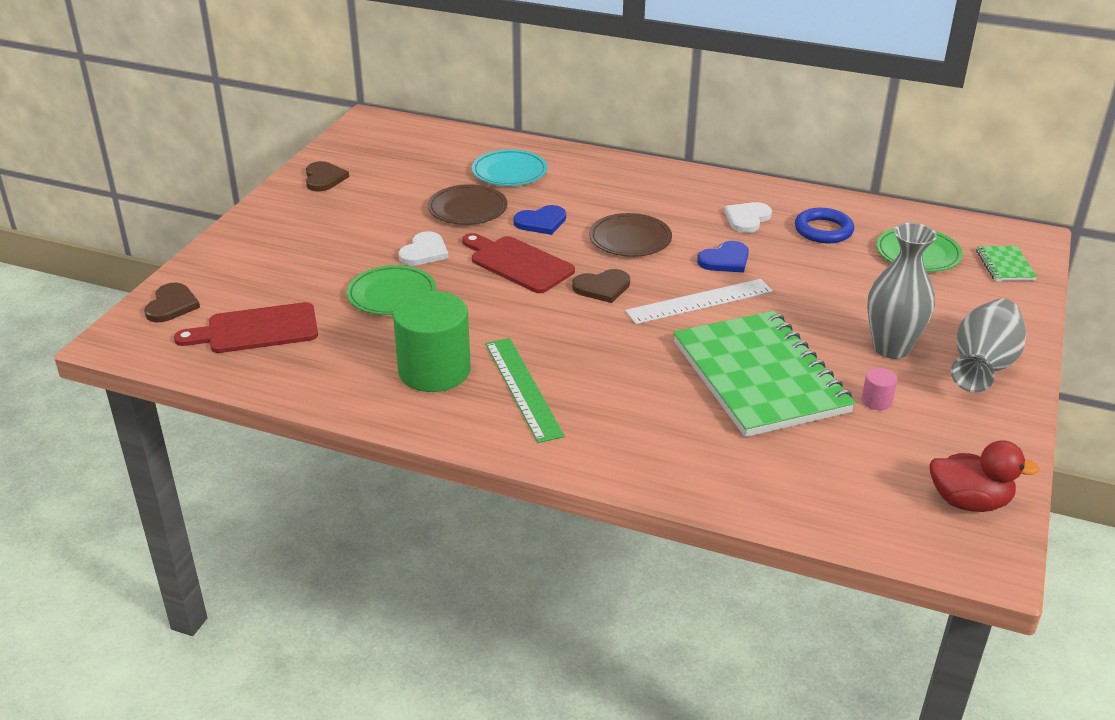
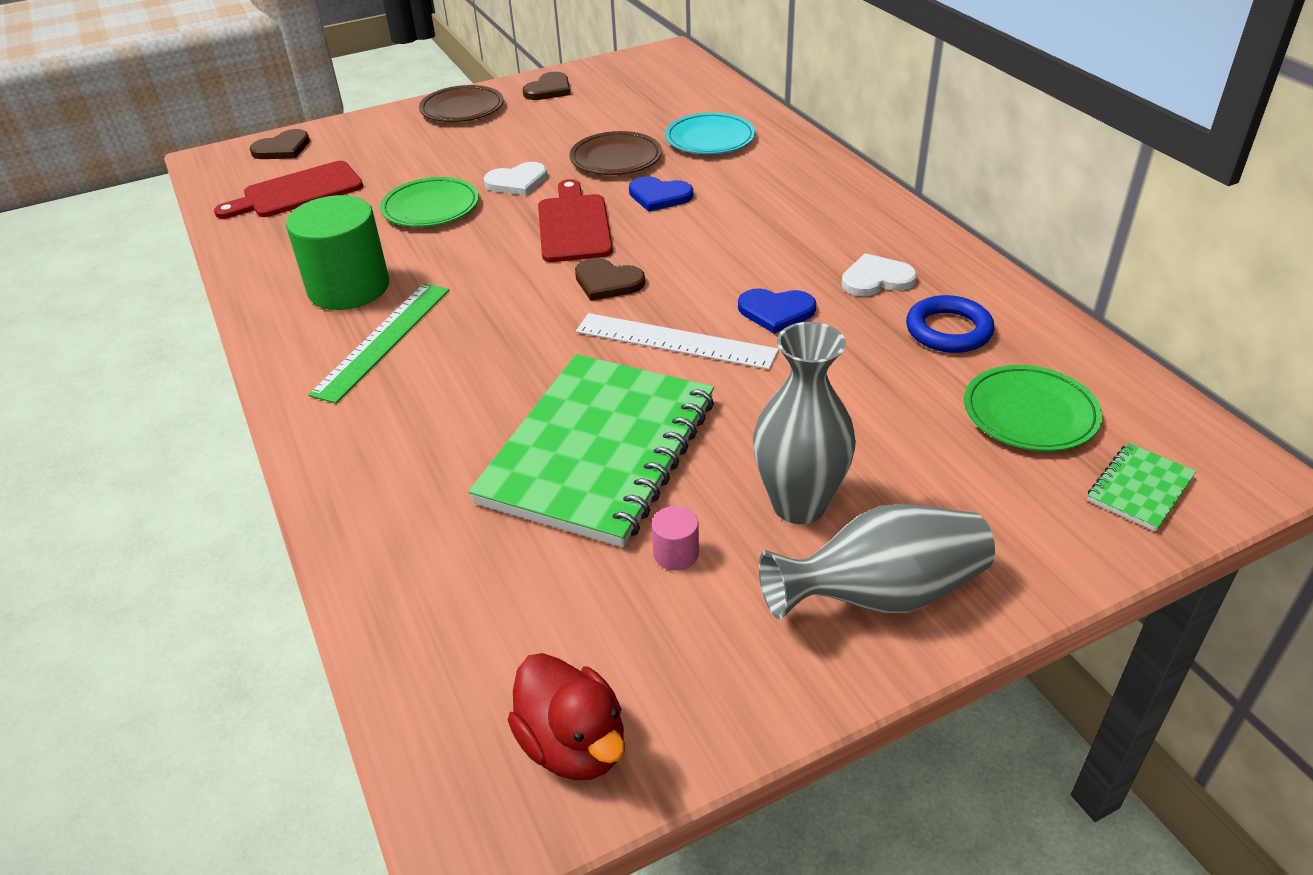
camera: 45 degrees right, 5 degrees up
(256, 330) = (297, 192): red cutting board -> red cutting board turned 60 degrees counterclockwise
(630, 239) = (714, 247): brown plate -> brown plate (462, 109)

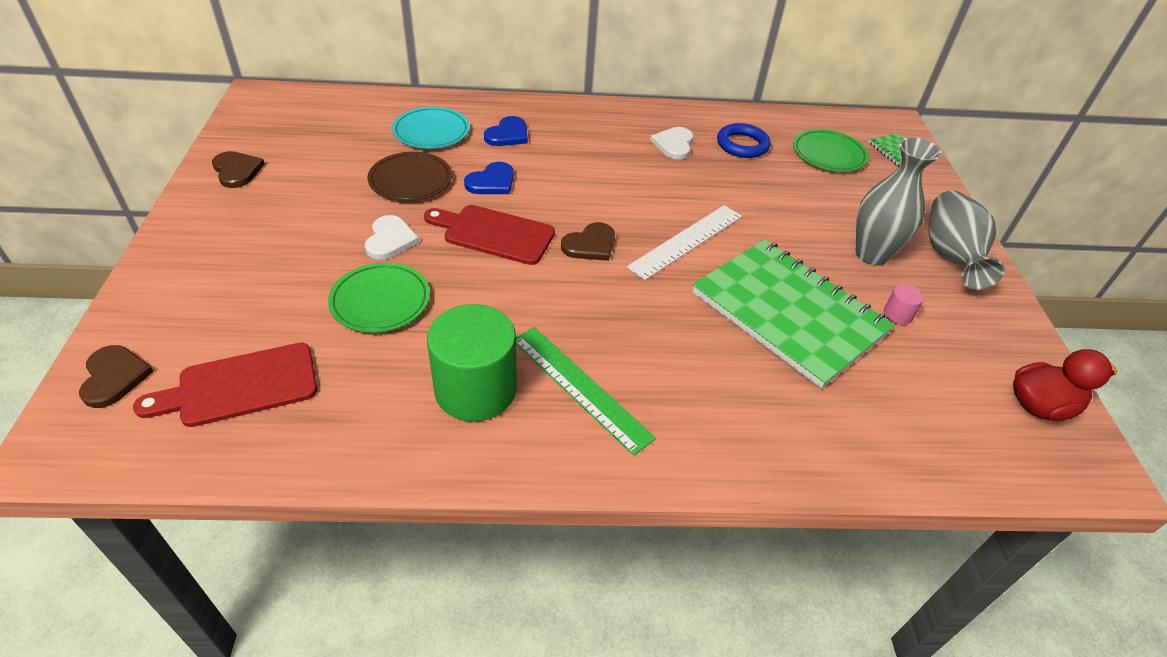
camera: 70 degrees left, 5 degrees up
(297, 192) = (240, 386): red cutting board -> red cutting board turned 75 degrees clockwise
(462, 109) = (203, 229): brown plate -> none
(776, 311) = (681, 191): blue heart -> blue heart (508, 134)

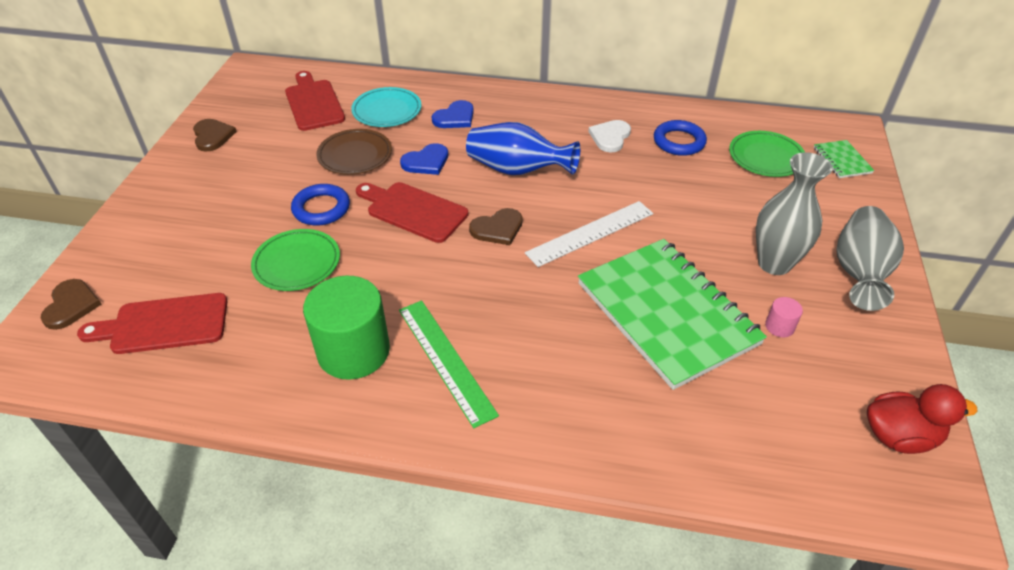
camera: 15 degrees right, 0 degrees up
(346, 128) = (313, 103): none -> red cutting board
(390, 240) = (321, 208): white heart -> blue ring
(591, 183) = (517, 170): none -> blue vase

